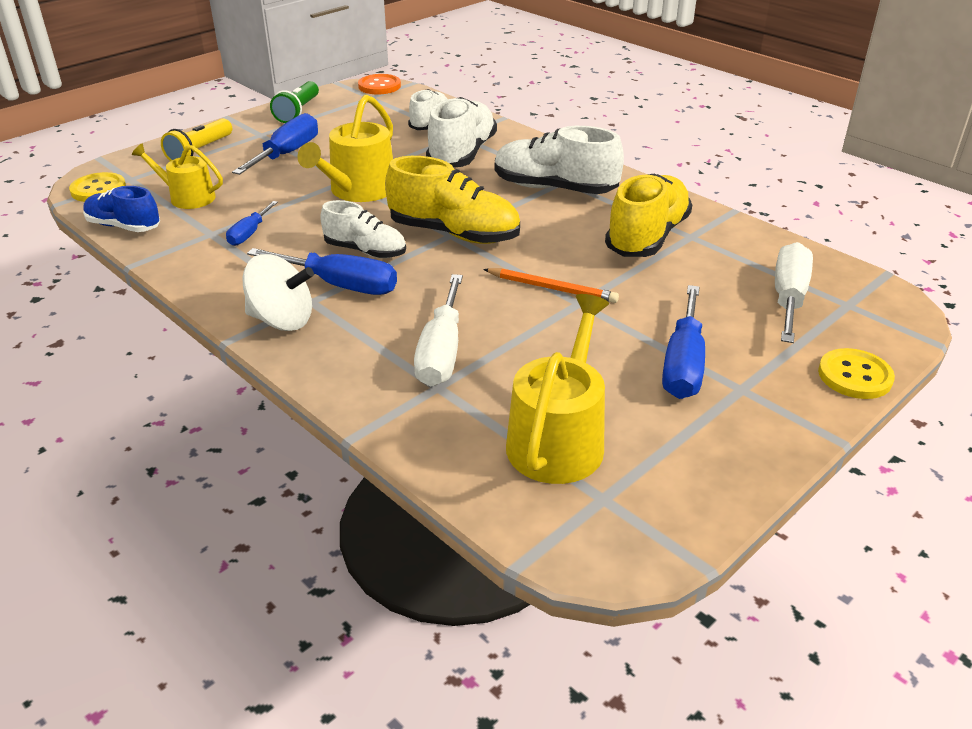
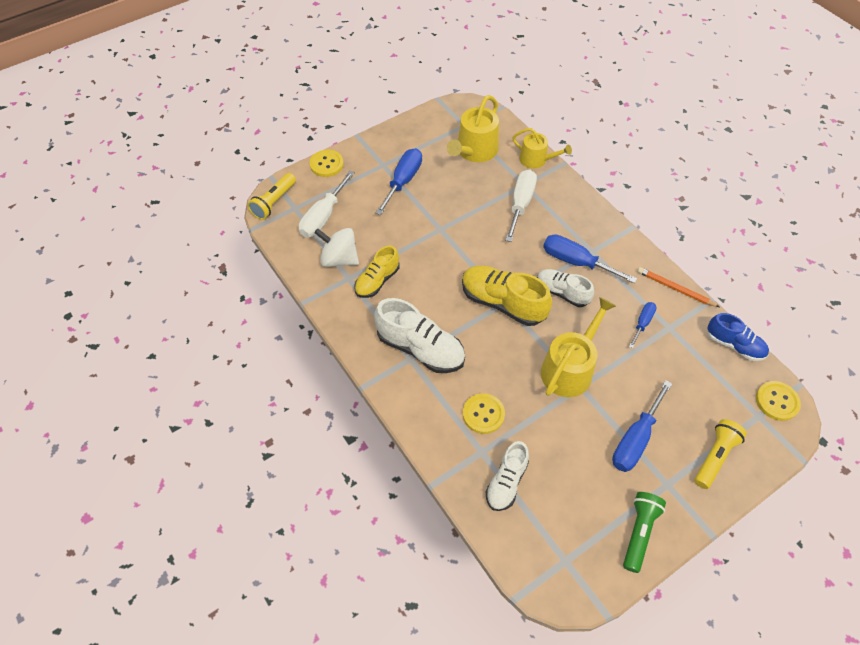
camera: 170 degrees left, 20 degrees up
(187, 197) = (701, 378): yellow watering can -> yellow watering can (536, 160)
(282, 320) = (606, 238): white spinning top -> white spinning top (339, 259)
(379, 86) = (556, 591): orange button -> none
(462, 154) = (483, 414): white shoe -> yellow button
(552, 288) = (452, 242): orange pencil -> orange pencil (675, 289)
(647, 237) = (377, 281): yellow shoe -> yellow shoe, size x0.63
(891, 308) = (274, 202): none -> yellow flashlight

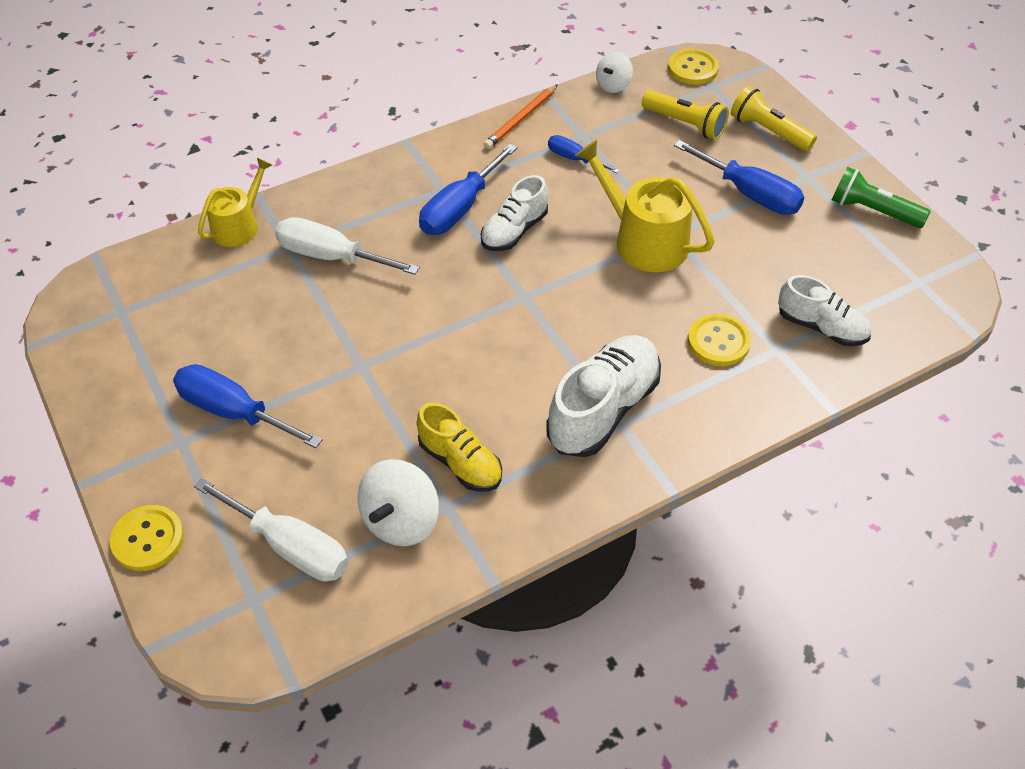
camera: 85 degrees left, 5 degrees down
(274, 202) = (227, 640): yellow flashlight -> yellow flashlight (685, 124)
(474, 151) = (192, 303): yellow watering can -> none
(502, 303) = (525, 299): yellow shoe -> none
(734, 345) = (613, 85): blue shoe -> white spinning top

